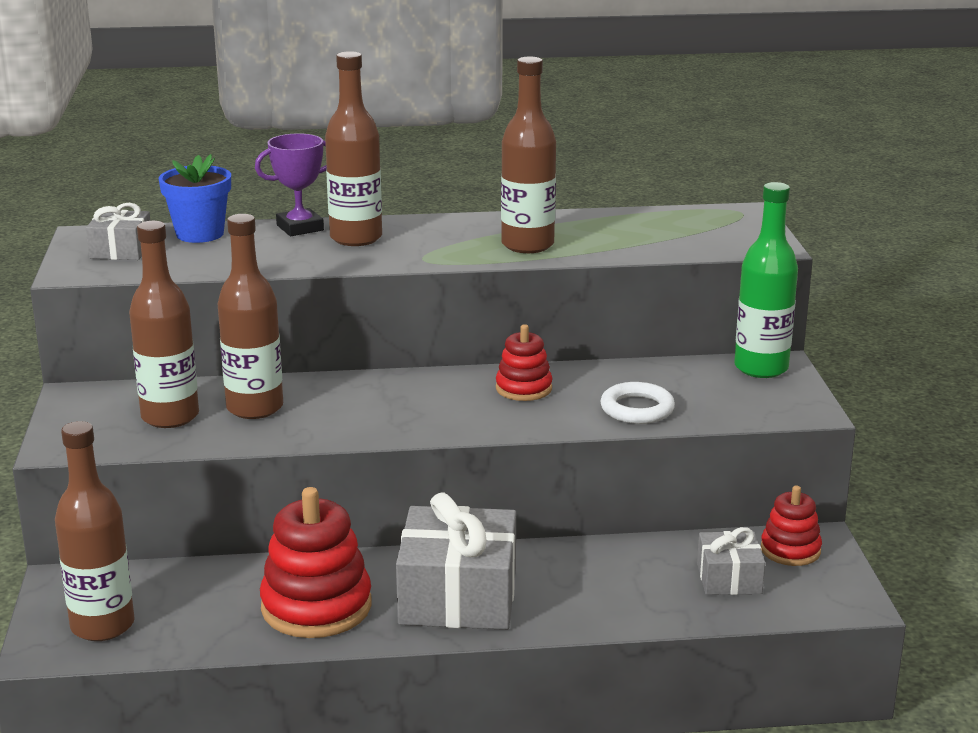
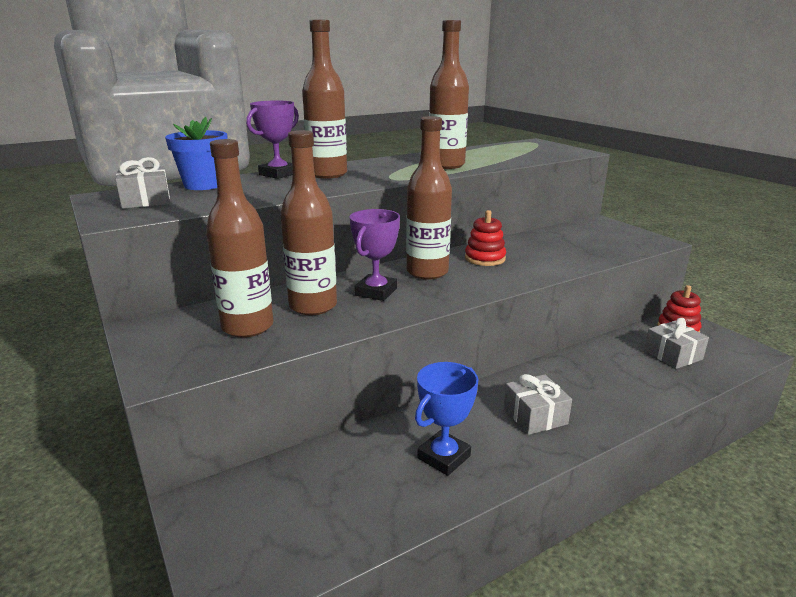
camera: 25 degrees left, 0 degrees up
(102, 625) = (271, 541): brown bottle -> brown bottle (427, 272)
(316, 606) = (444, 457): red stacking toy -> blue trophy
(339, 406) = (376, 292): none -> purple trophy
(458, 596) = (535, 416): grey gift -> grey gift, size x0.53
(637, 409) = (568, 257): white ring -> none
(761, 368) = (596, 225): green bottle -> none

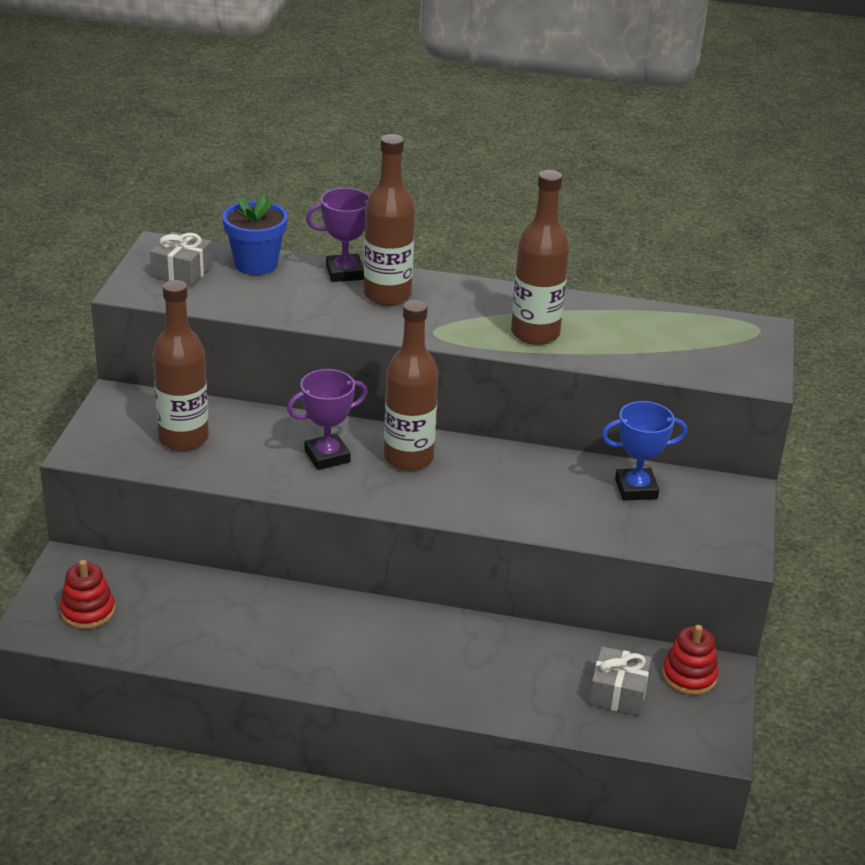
camera: 40 degrees right, 10 degrees up
(313, 306) = (256, 444): brown bottle -> none
(444, 457) = (257, 637): blue trophy -> blue trophy (636, 489)
(485, 258) = (495, 471): red stacking toy -> red stacking toy (88, 611)
(535, 416) = (377, 655): grey gift -> none

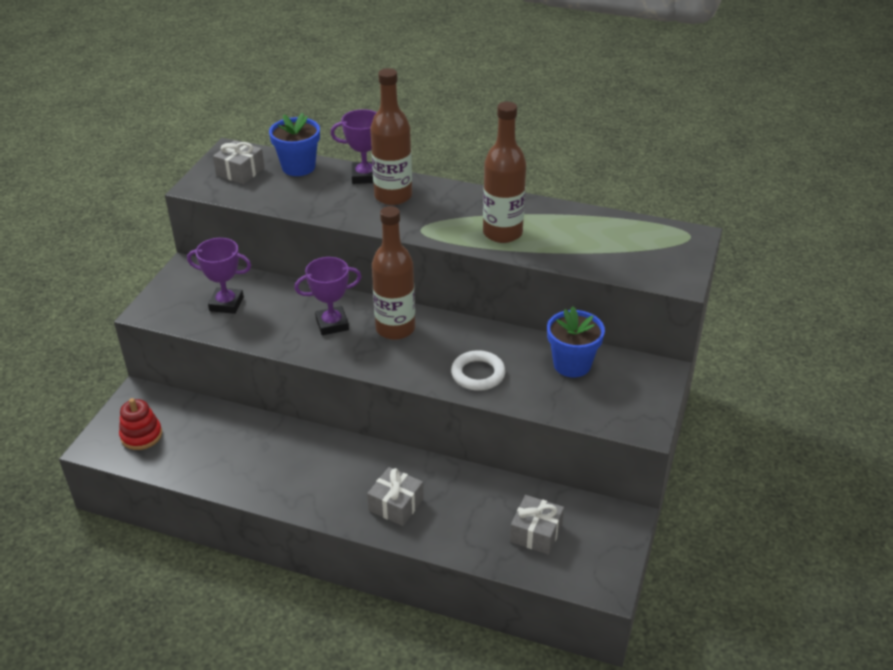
camera: 10 degrees right, 5 degrees up
(183, 438) = (226, 304): brown bottle -> purple trophy
(438, 672) = (396, 504): none -> grey gift
(525, 505) = (478, 374): none -> white ring
(636, 489) = (572, 364): blue trophy -> blue flower pot
(689, 676) = (597, 522): red stacking toy -> none

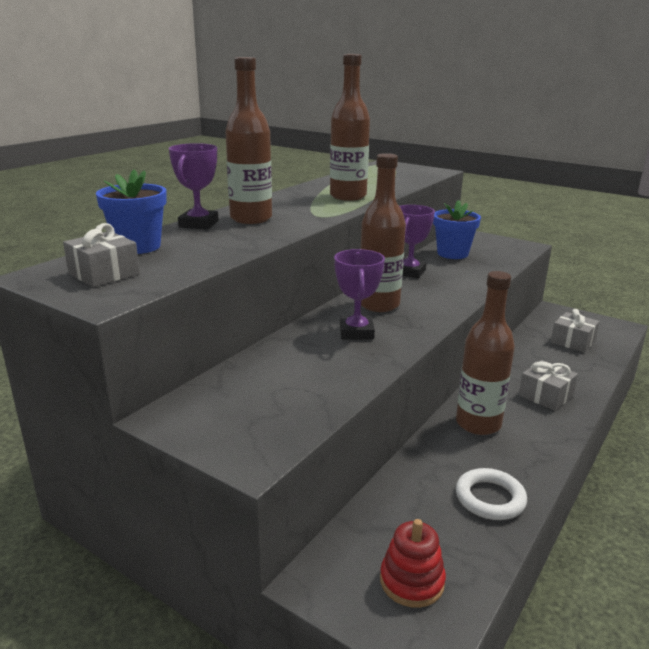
camera: 75 degrees left, 15 degrees down
(226, 304) = (278, 391): purple trophy -> purple trophy (409, 272)
(329, 457) = (478, 424): none -> brown bottle
(478, 374) = (457, 282): white ring -> white ring (490, 498)

